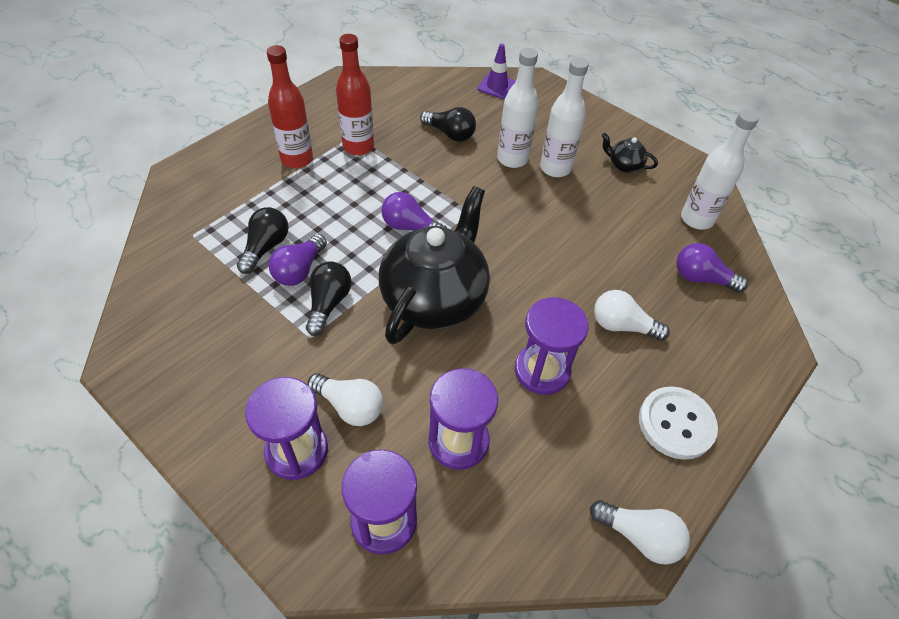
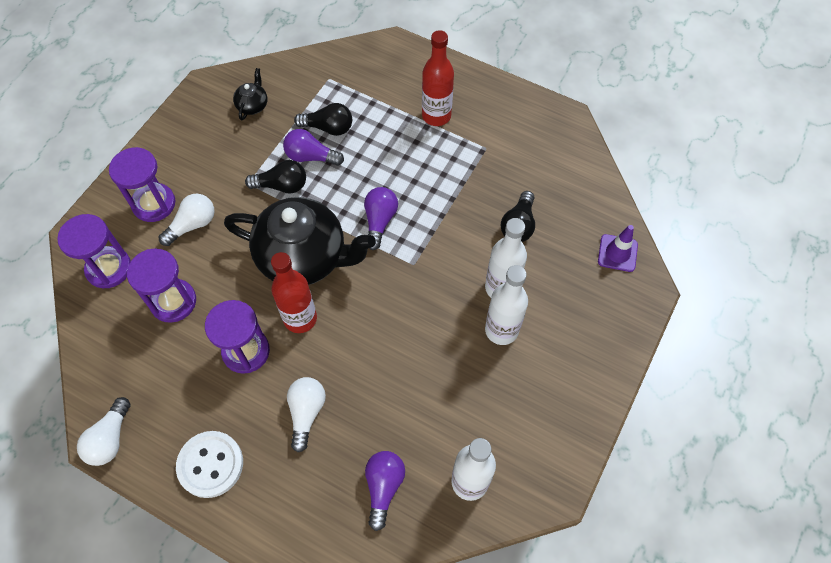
camera: 80 degrees right, 10 degrees up
(349, 406) = (192, 225): white light bulb -> white light bulb turned 150 degrees counterclockwise
(358, 147) = (470, 155): red bottle -> red bottle (300, 318)
(624, 165) = (532, 400): black teapot -> black teapot (252, 105)

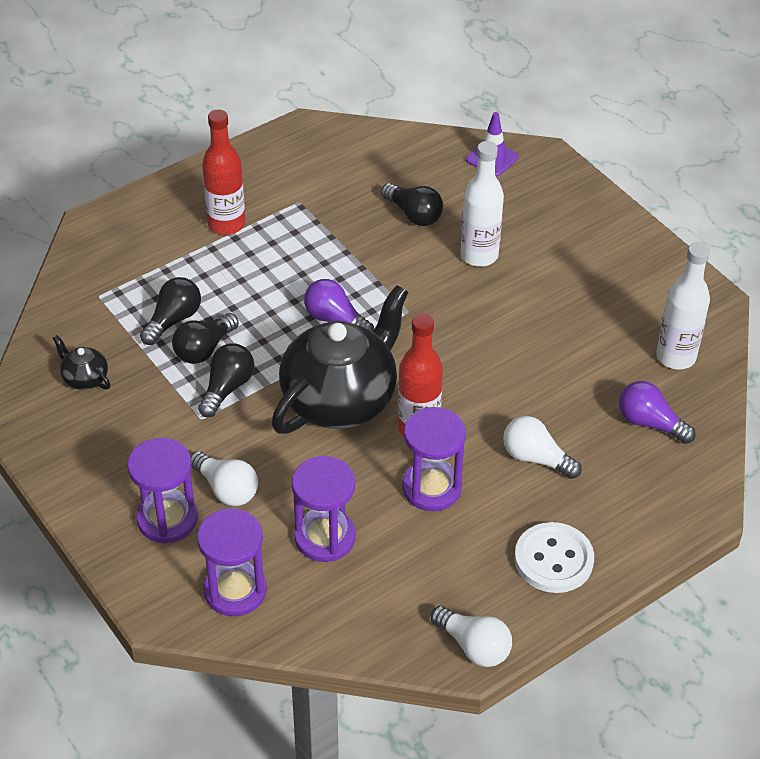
camera: 65 degrees left, 15 degrees down
(192, 225) = (226, 489): white light bulb -> white light bulb turned 150 degrees clockwise
(311, 157) = (204, 349): purple light bulb -> black light bulb
(501, 330) = (527, 273): white bottle -> none

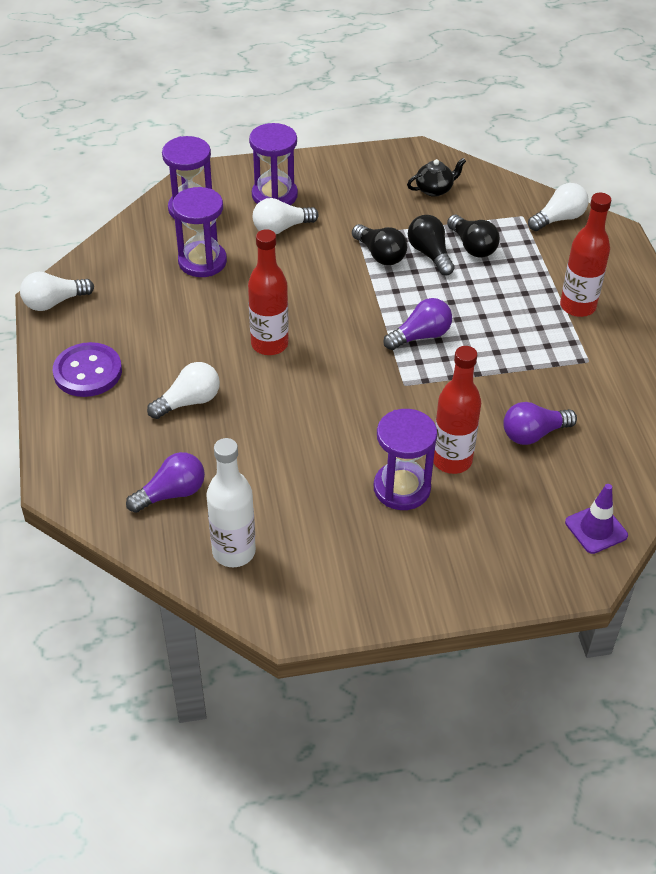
camera: 115 degrees right, 0 degrees up
(90, 267) = (558, 219): none -> white light bulb
(340, 399) = (328, 310): black teapot -> none
(413, 214) = (533, 434): black light bulb -> purple light bulb
(431, 488) = (205, 330): purple hourglass -> purple hourglass (402, 488)
(479, 255) = (452, 460): white bottle -> red bottle
(553, 560) = (88, 372): white button -> purple button

